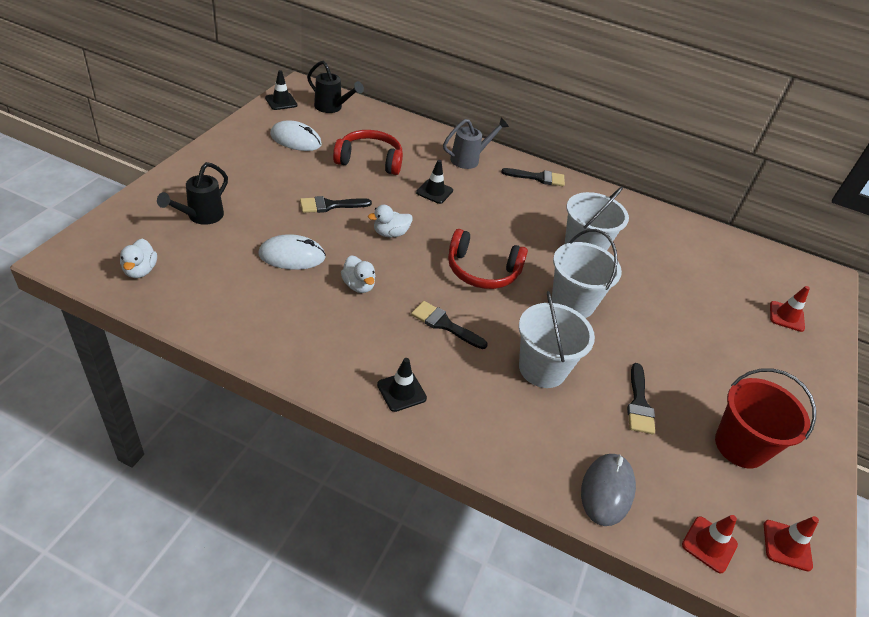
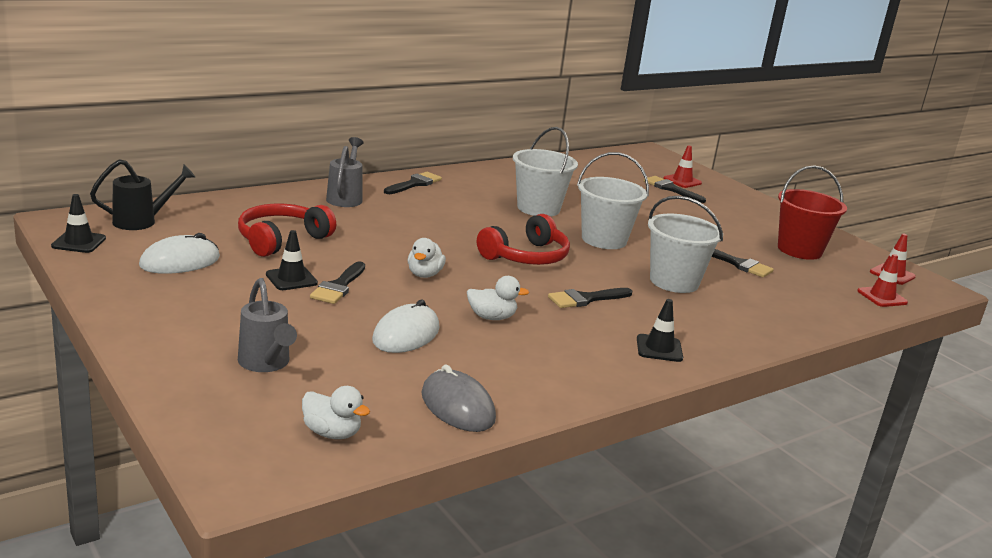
camera: 55 degrees left, 20 degrees down
(200, 217) = (266, 364): black watering can -> grey watering can
(434, 192) = (380, 231): black traffic cone -> black traffic cone (291, 279)
(607, 490) = (818, 310): grey mouse -> grey mouse (457, 406)
(753, 314) = (671, 189): none -> black brush

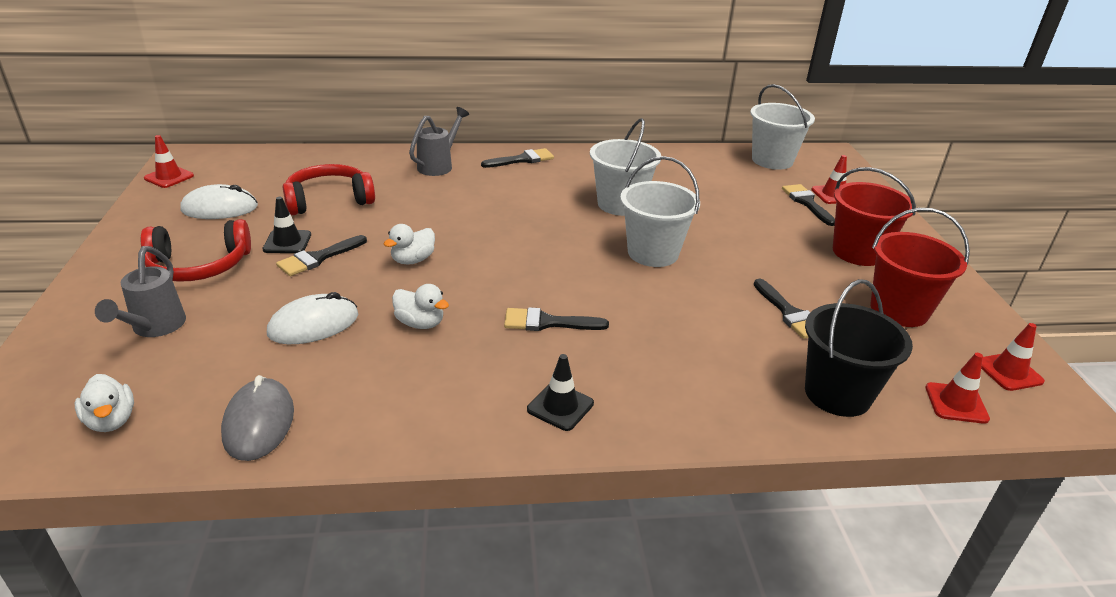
camera: 30 degrees right, 10 degrees up
(79, 242) = (169, 177): black traffic cone -> red traffic cone
(142, 221) = (240, 165): black watering can -> none
(526, 256) = (541, 258): red headphones -> red headphones (199, 266)
(674, 282) = (679, 321): white bucket -> white bucket (772, 160)
(738, 218) = (858, 252): none -> red bucket
(815, 305) = (837, 394): none -> black bucket

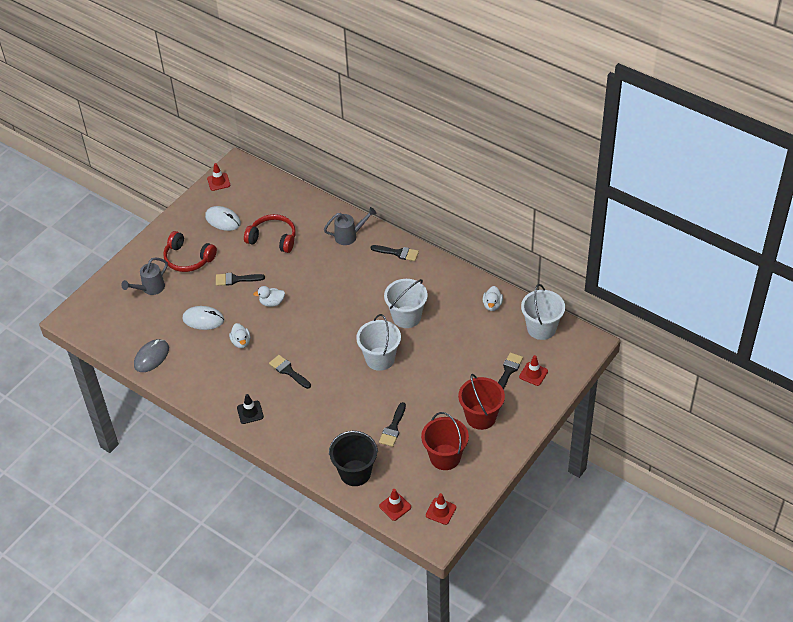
camera: 45 degrees right, 15 degrees up
(111, 420) = (111, 328): white duck -> white duck (492, 305)
(287, 242) = (232, 261): black traffic cone -> none

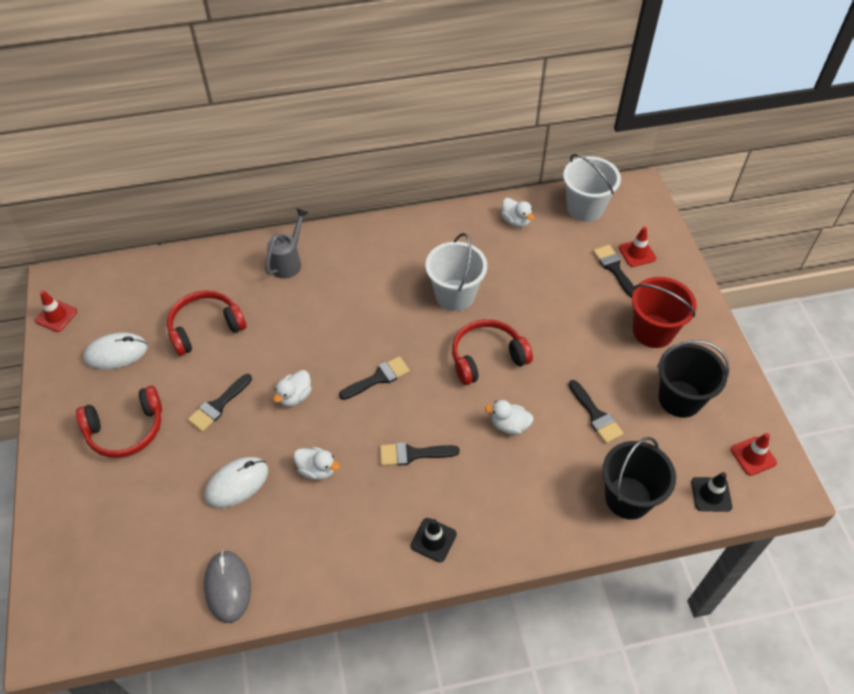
camera: 50 degrees left, 5 degrees up
(150, 289) = (119, 505): grey watering can -> none
(347, 396) = (509, 425): none -> white duck
(380, 359) = (487, 357): white bucket -> red headphones
(395, 506) = (711, 494): red traffic cone -> black traffic cone
(398, 253) = (361, 241): black brush -> black brush (378, 378)
(445, 457) = (680, 399): red bucket -> black bucket

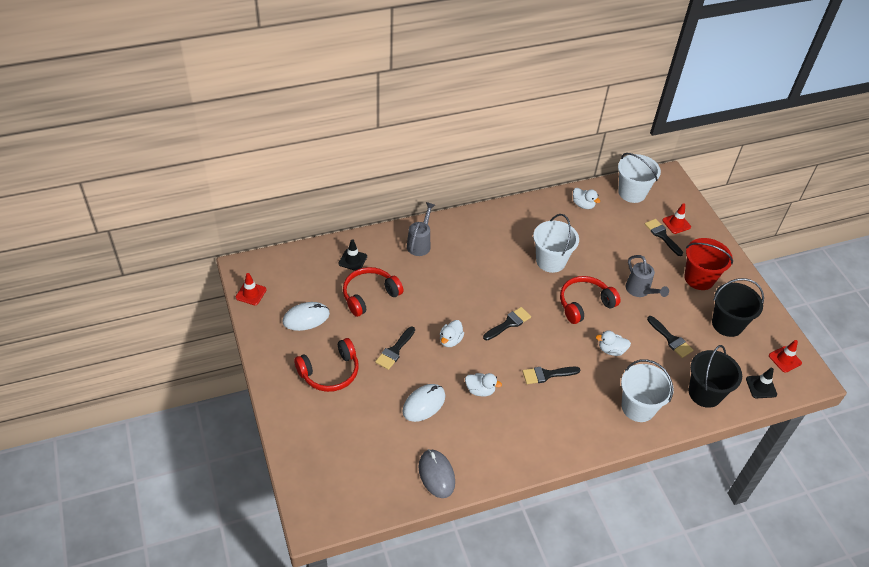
camera: 10 degrees left, 5 degrees down
(433, 540) = (575, 431): black traffic cone -> black traffic cone (352, 260)
(528, 511) = (638, 407): none -> white bucket
(567, 344) = (640, 291): none -> grey watering can

